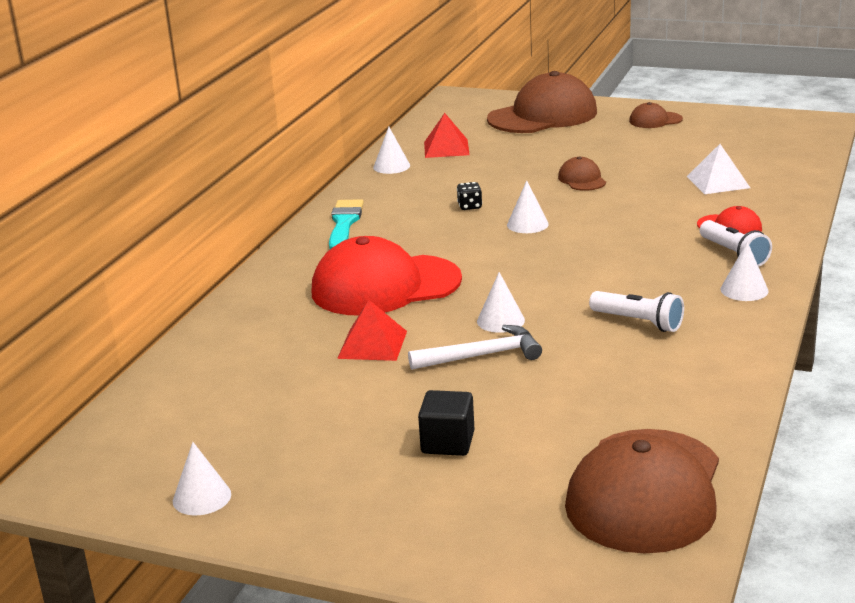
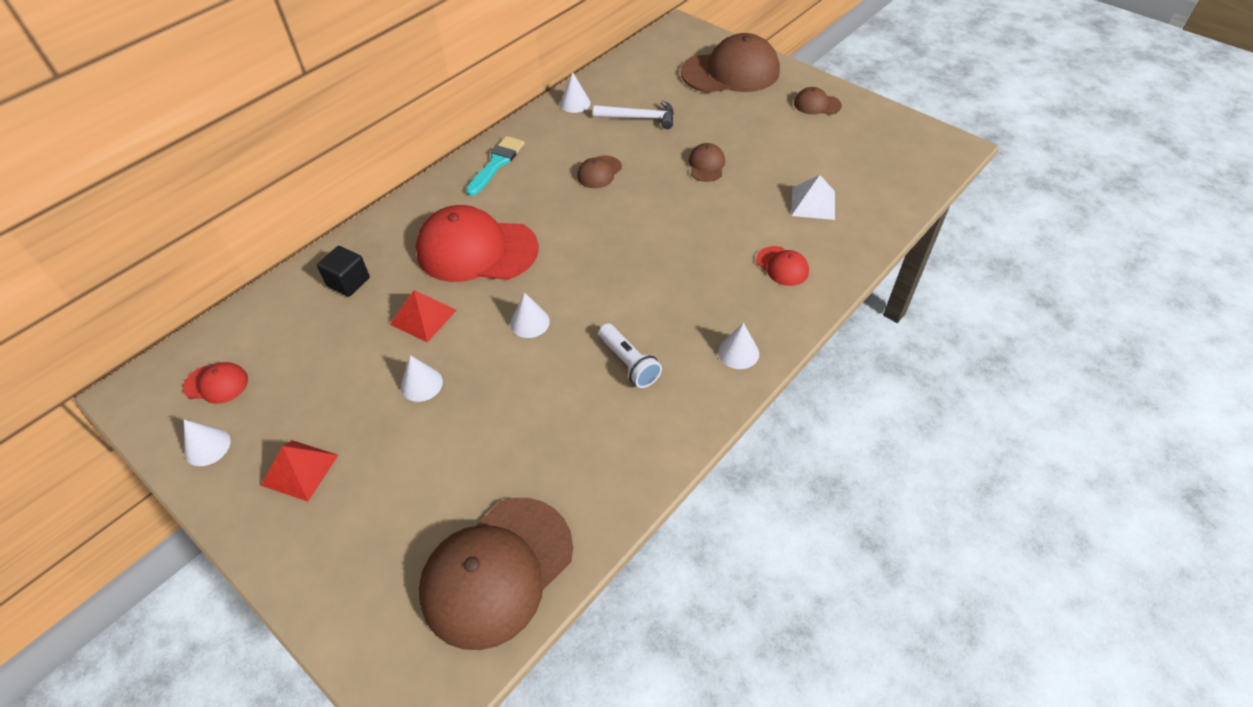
camera: 20 degrees right, 25 degrees up
(162, 450) = (216, 384): none -> red cap
(446, 148) = (630, 92): red pyramid -> red pyramid (300, 470)
(448, 443) = (399, 453): black cube -> black cube (348, 282)
(470, 206) = (599, 172): black dice -> brown cap
(482, 355) = (489, 360): white hammer -> white hammer (640, 118)
(527, 224) = (627, 209): white cone -> white cone (421, 384)
(734, 254) = (761, 303): white flashlight -> none

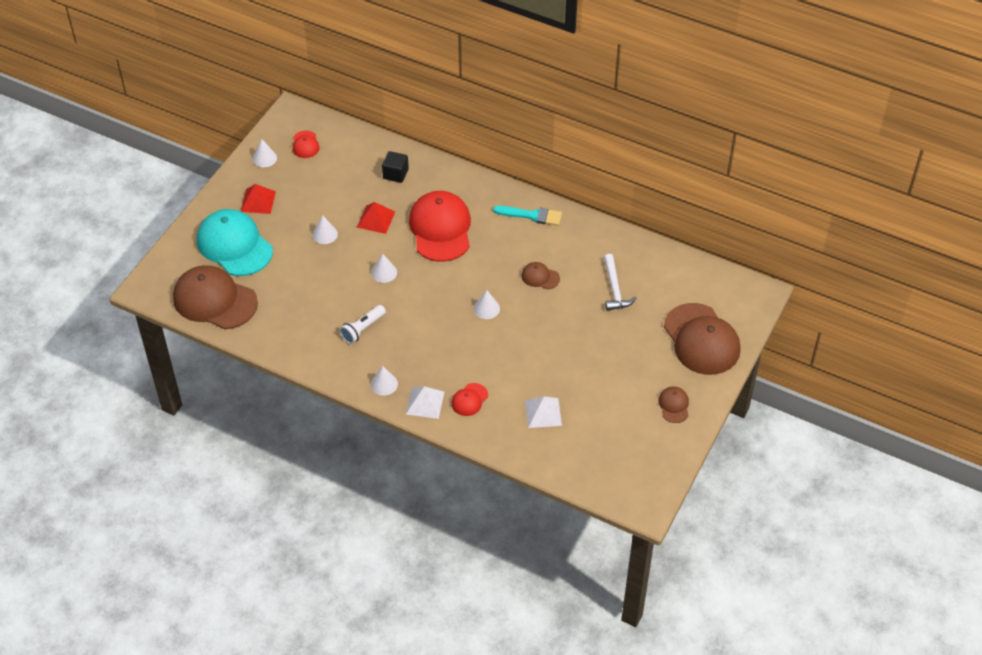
camera: 75 degrees right, 0 degrees up
(382, 521) = (234, 245): none -> turquoise cap
(575, 103) = (620, 244): white cone -> white cone (486, 308)
(706, 165) = (568, 340): brown cap -> none
(780, 312) = (425, 402): none -> white pyramid

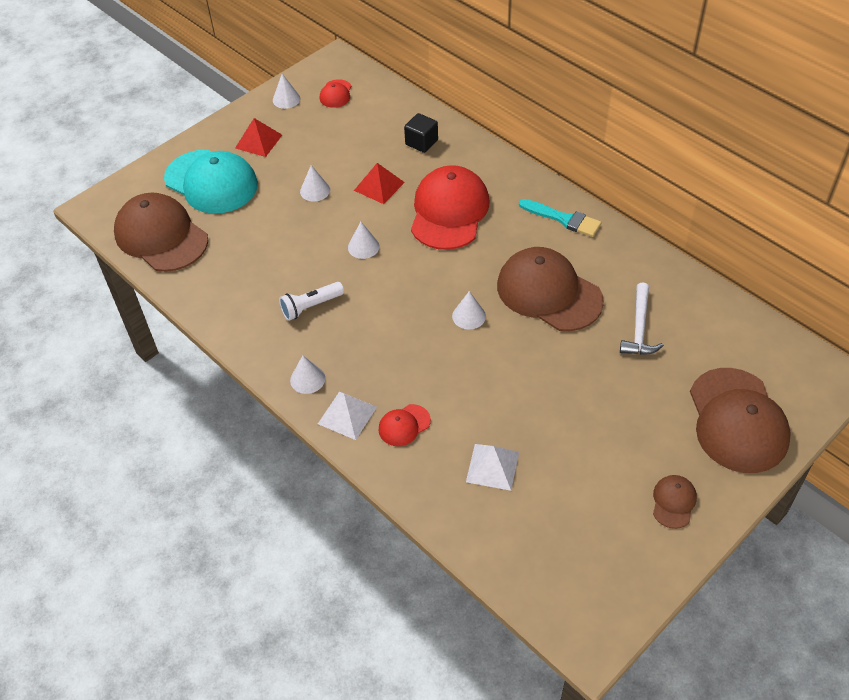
camera: 20 degrees right, 0 degrees up
(234, 245) = (211, 182): turquoise cap -> turquoise cap turned 150 degrees clockwise
(540, 277) = (549, 293): brown cap -> brown cap, size x2.22

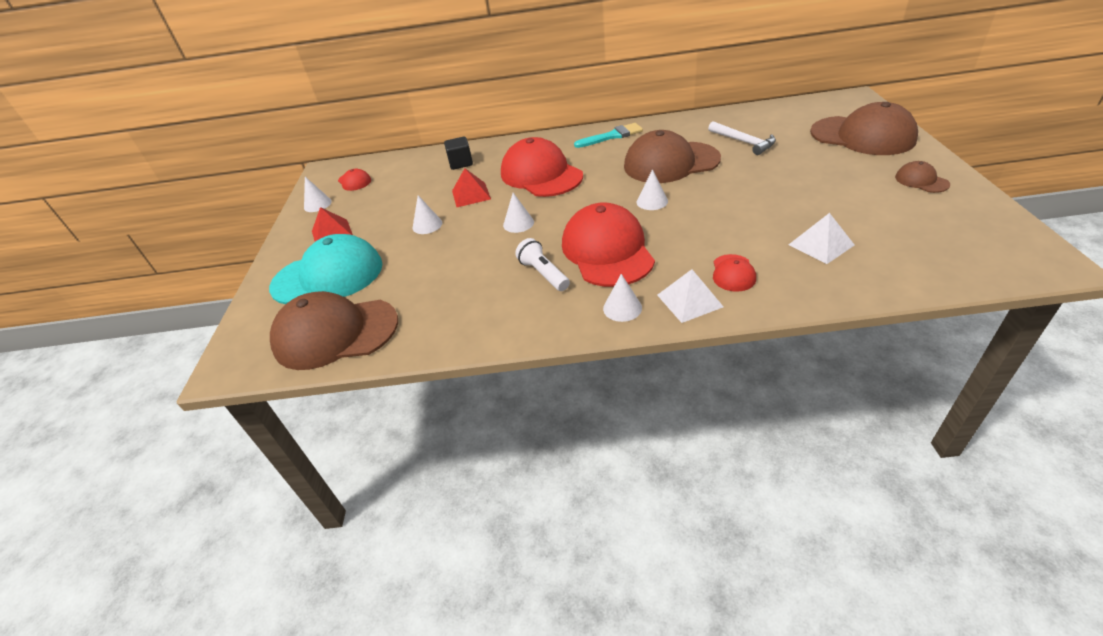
camera: 45 degrees left, 10 degrees down
(311, 307) = (543, 274): white flashlight -> white flashlight turned 135 degrees clockwise
(371, 328) = (607, 251): none -> red cap

